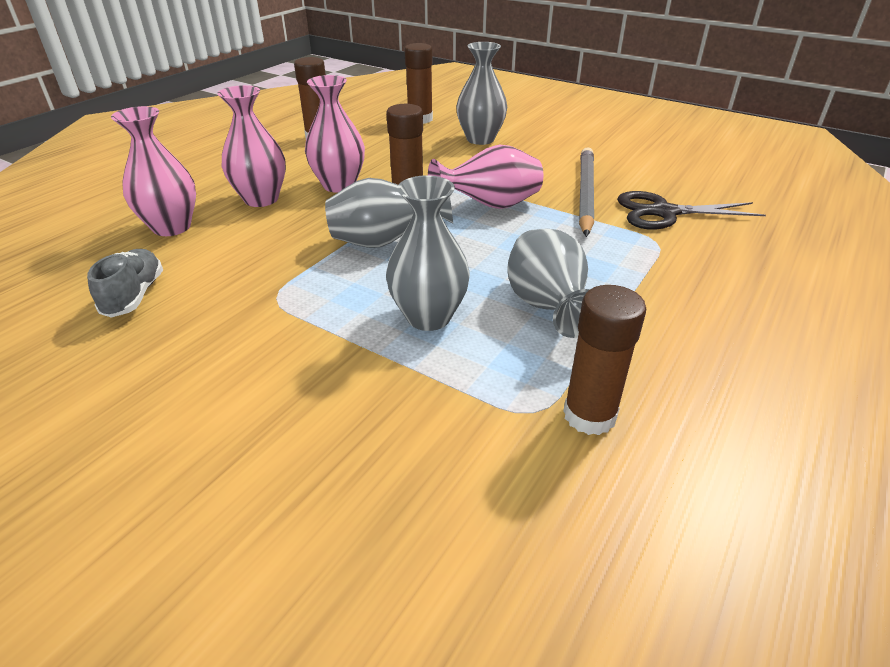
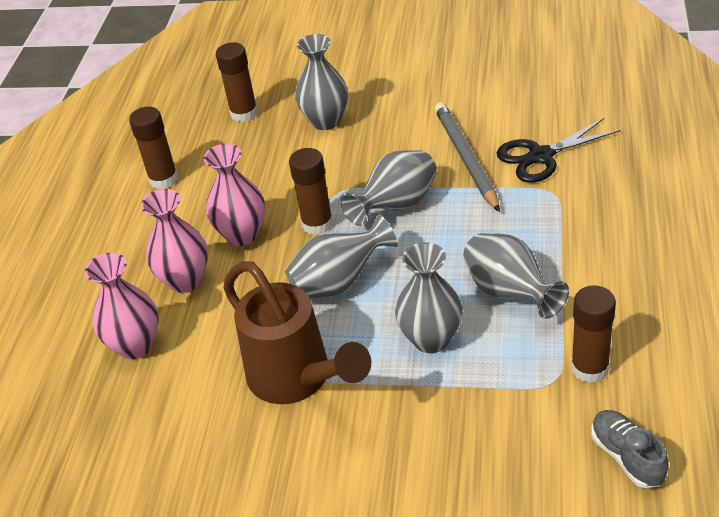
camera: 20 degrees left, 5 degrees up
(134, 295) = (182, 423): grey shoe -> grey shoe (627, 457)
(269, 302) = (298, 380): none -> brown watering can
(490, 206) = (396, 206): pink vase -> grey vase

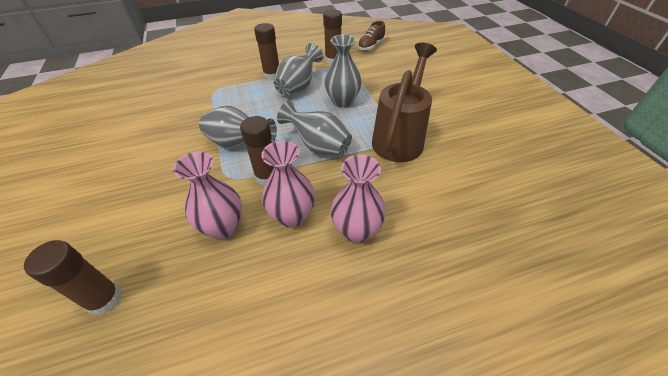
camera: 120 degrees left, 5 degrees up
(136, 345) = (433, 229): pink vase -> pink vase (223, 227)
(163, 179) = (229, 326): brown glue stick -> brown glue stick (272, 75)
(326, 121) = (129, 219): grey vase -> none
(466, 158) = (184, 127): grey pencil -> none
(541, 156) = (181, 99): black scissors -> none
(627, 457) = (371, 46): grey shoe -> brown shoe

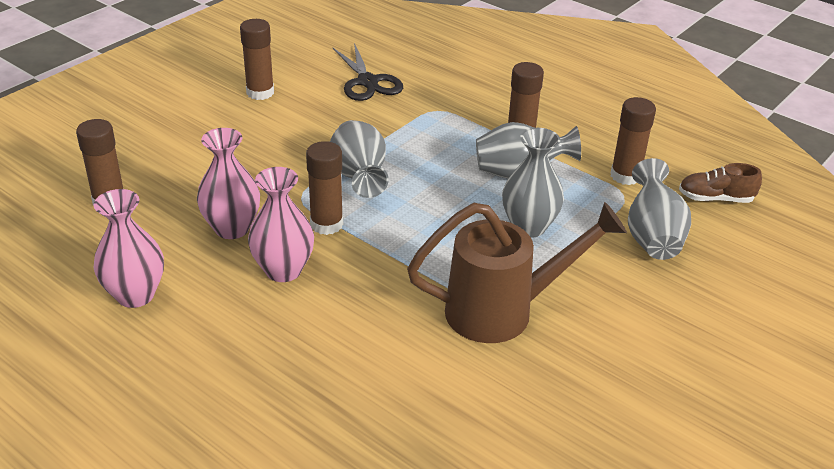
camera: 55 degrees right, 10 degrees down
(96, 152) = (260, 92): none -> brown glue stick
(155, 103) = (368, 82): none -> black scissors
(318, 146) = (414, 243): grey vase -> grey vase (652, 236)
(356, 230) = (301, 329): pink vase -> pink vase (135, 295)

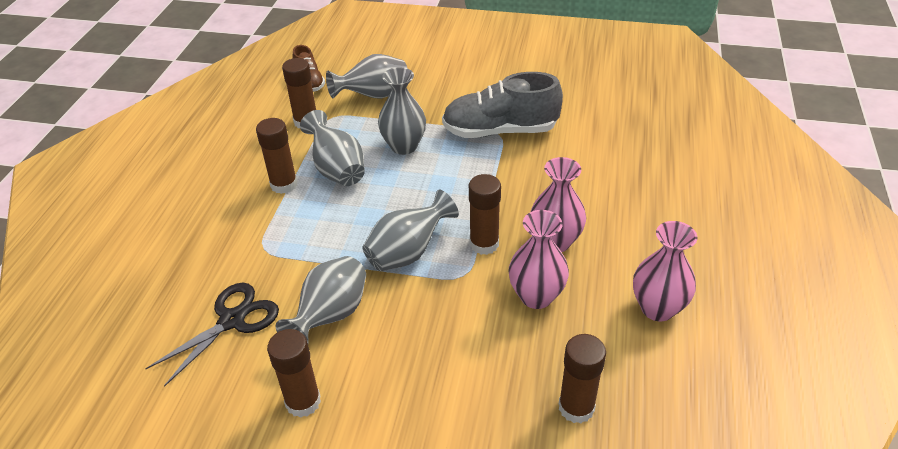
camera: 115 degrees left, 5 degrees up
(326, 121) = (331, 316): none -> grey vase
(504, 311) = (500, 131): brown watering can -> grey shoe

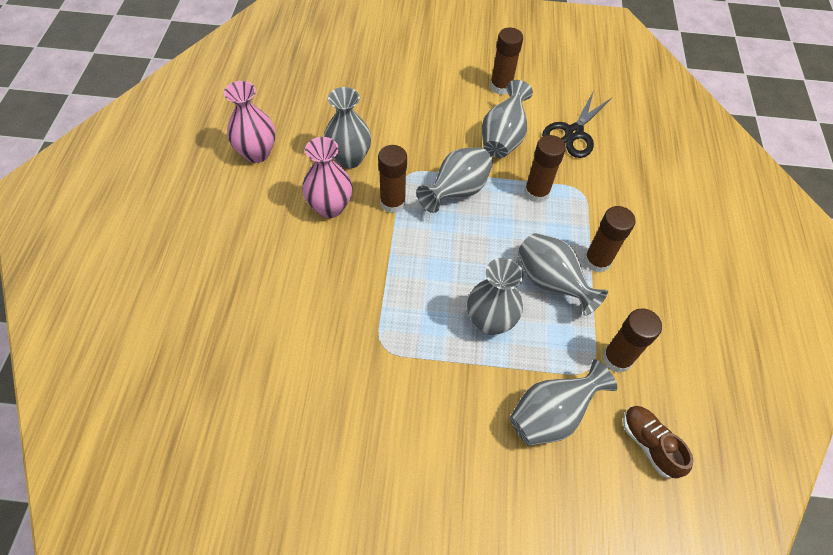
camera: 170 degrees right, 15 degrees up
(500, 131) = (382, 353): grey shoe -> none
(536, 296) = (349, 159): pink vase -> grey vase
(576, 407) = (327, 89): brown glue stick -> brown glue stick (536, 192)

